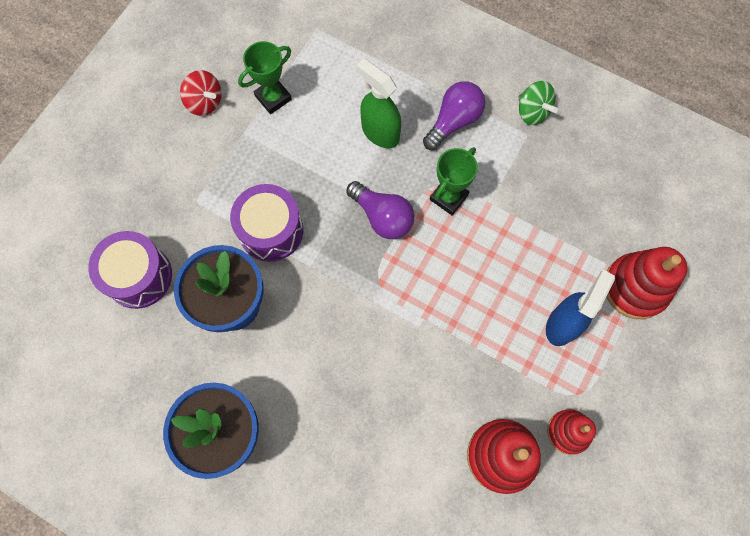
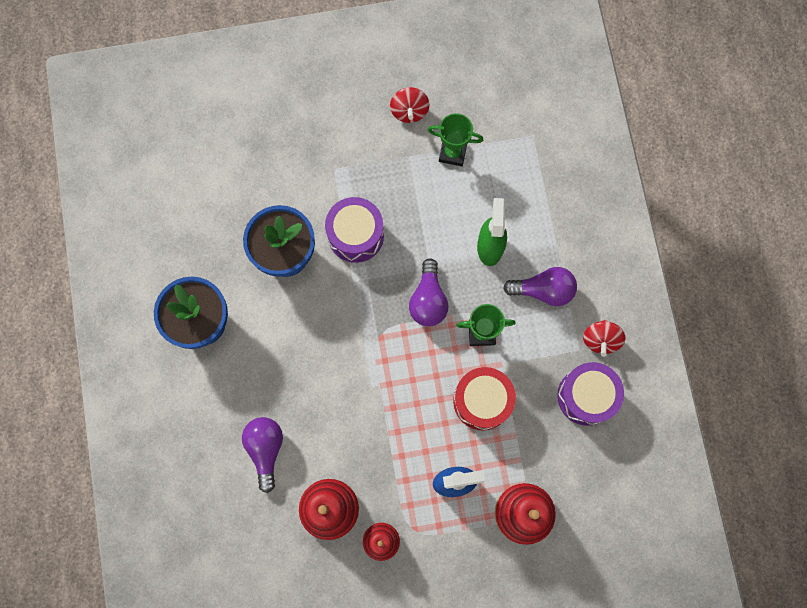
camera: 50 degrees right, 5 degrees up
(139, 276) = (254, 179): purple drum -> purple drum (586, 396)
(398, 471) = (265, 449): none -> purple light bulb
(509, 243) = (482, 401): none -> red drum
(532, 112) = (600, 340): green spinning top -> red spinning top

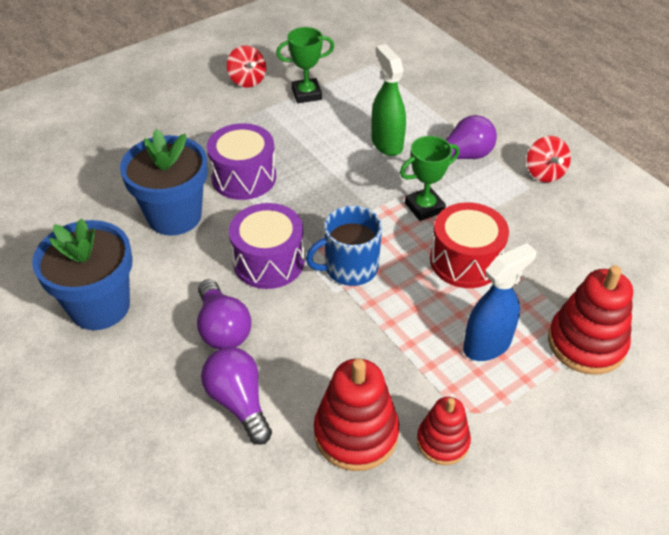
camera: 25 degrees left, 30 degrees down
(393, 368) = (349, 268): none -> blue mug
(428, 300) = (351, 201): purple light bulb -> purple light bulb (222, 328)
(586, 396) = (567, 219): purple drum -> purple drum (269, 261)

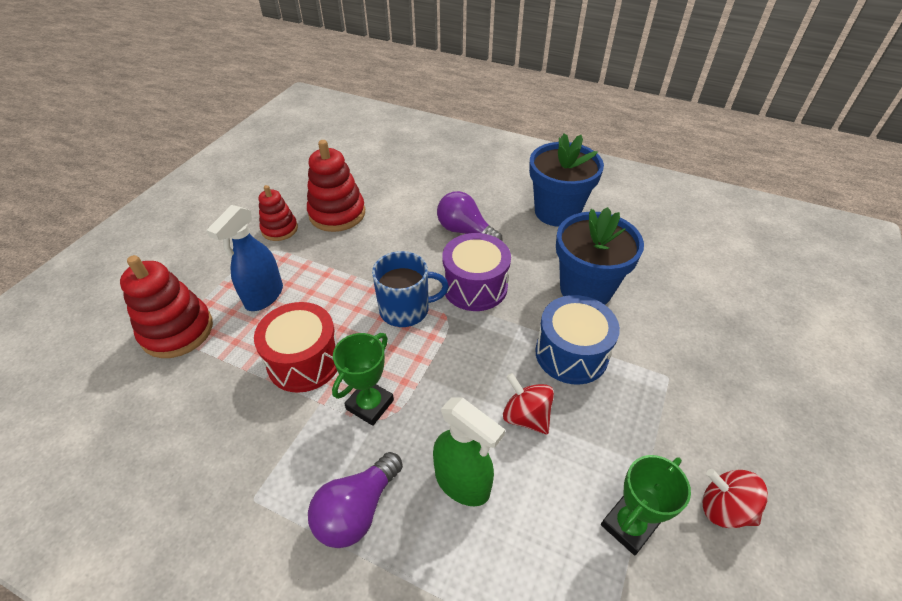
camera: 150 degrees right, 0 degrees up
(239, 402) = (419, 202): purple light bulb -> none
(244, 177) = (571, 353): purple drum -> blue drum
(349, 268) = (406, 309): blue mug -> blue mug turned 45 degrees clockwise
(544, 173) = (236, 537): red spinning top -> red spinning top (526, 416)

